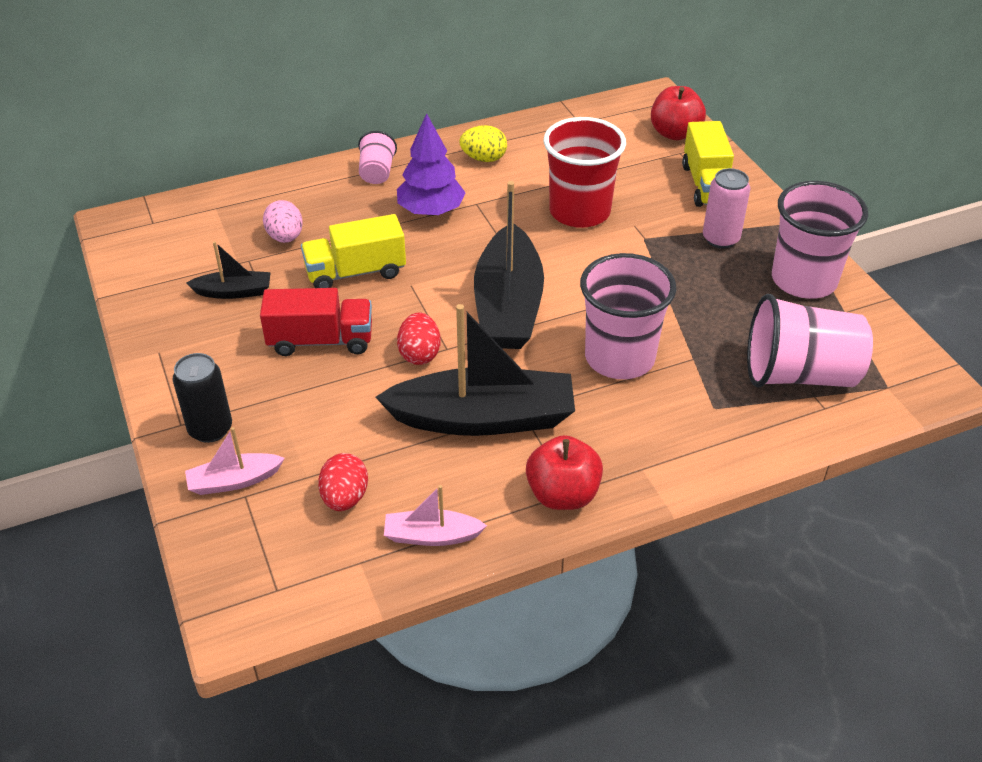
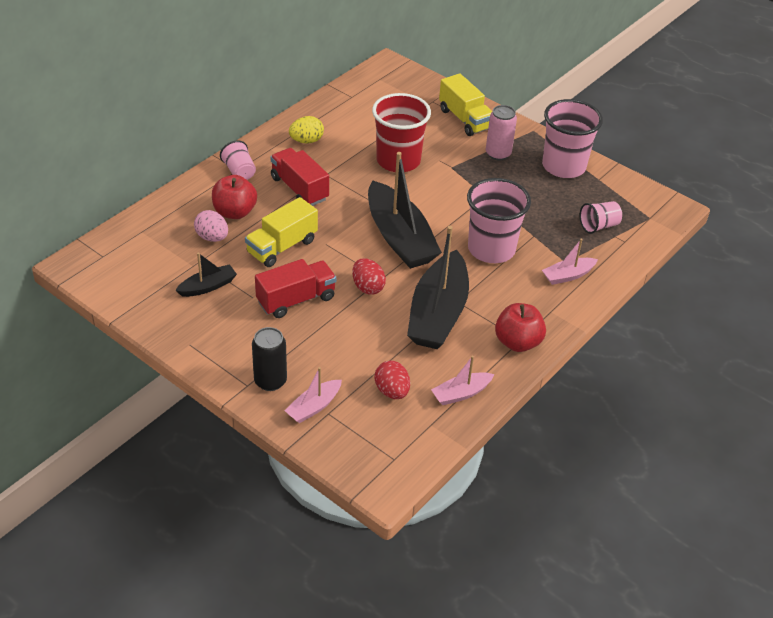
camera: 30 degrees left, 0 degrees up
(431, 211) = (299, 189): purple tree -> red truck
(483, 418) = (438, 313): black boat -> black boat turned 135 degrees clockwise
(674, 133) = (420, 88): red apple -> red apple (234, 212)
(703, 428) = (568, 276): none -> pink boat
(799, 374) = (598, 226): pink cup -> pink cup, size x0.51

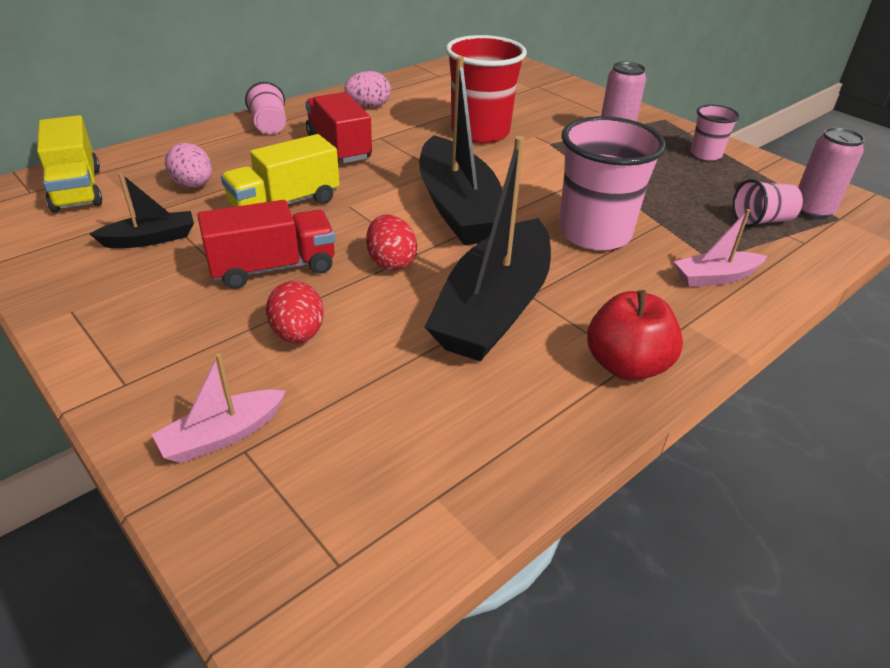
camera: 10 degrees right, 5 degrees down
(234, 212) = (240, 163): red apple -> none
(270, 381) = (168, 381): black can -> none
(306, 141) = (368, 106): yellow egg -> pink egg
(392, 391) = (378, 423): red egg -> red egg (298, 334)
(461, 394) = (509, 443): pink boat -> none
(465, 119) = (575, 103): yellow truck -> yellow truck (77, 189)
(563, 166) = (705, 154): pink cup -> pink cup, size x0.51
(632, 213) = (812, 210): none -> pink can

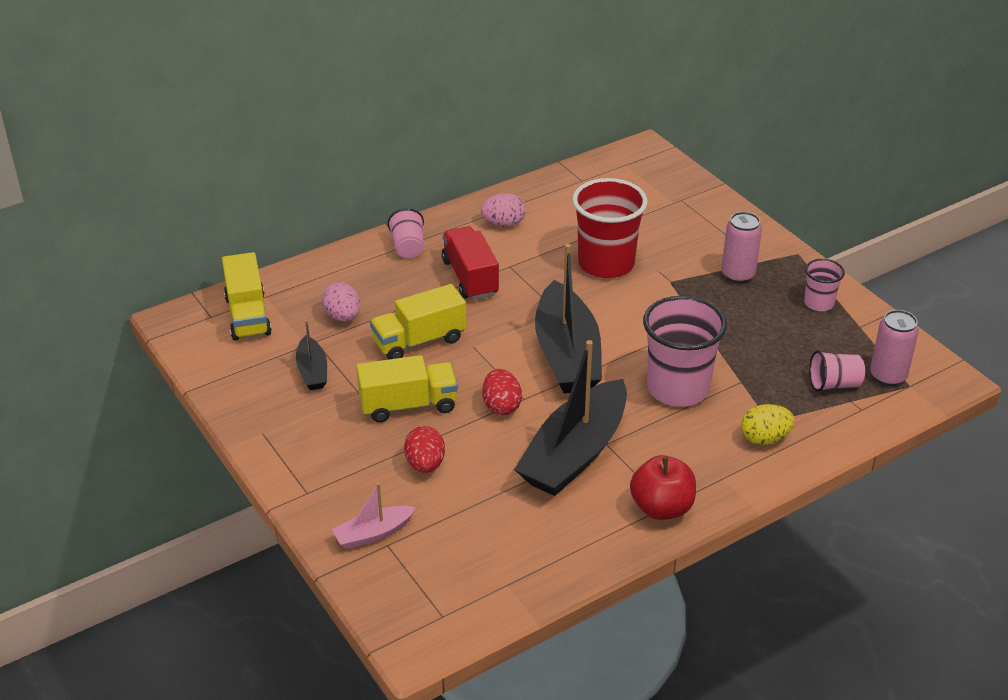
camera: 10 degrees right, 0 degrees up
(150, 239) = (312, 371): black boat -> black boat turned 90 degrees clockwise
(273, 268) = (408, 405): red truck -> yellow truck
(715, 277) = (764, 438): pink boat -> yellow egg

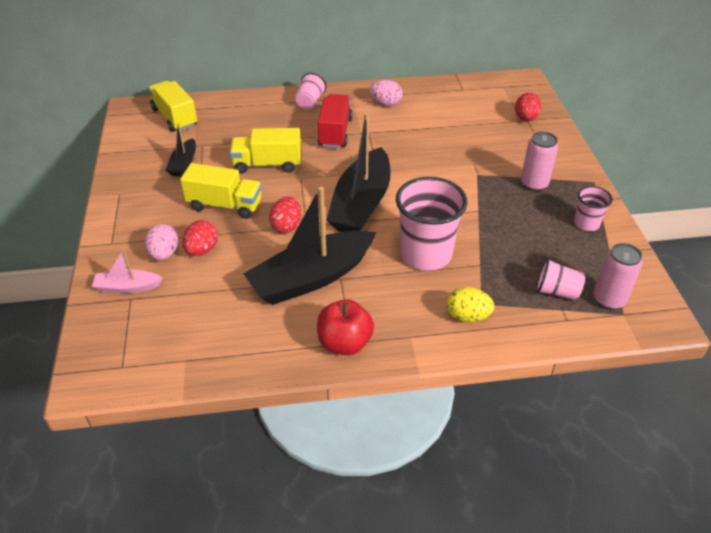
camera: 25 degrees right, 5 degrees up
(248, 316) = (175, 117): yellow truck -> yellow truck turned 135 degrees clockwise
(343, 316) = (232, 134): pink egg -> pink egg (164, 254)
(606, 264) = (438, 149): red cup -> none
(678, 198) = (526, 118): none -> red egg

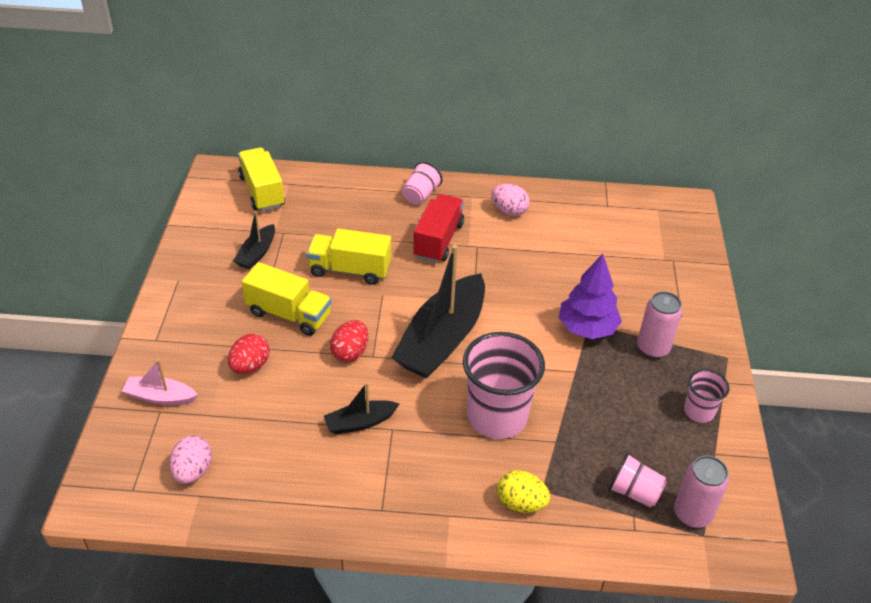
camera: 10 degrees right, 0 degrees up
(164, 254) = (208, 363): pink egg -> pink egg (193, 471)
(311, 278) = (360, 422): black boat -> black boat, size x0.48
(345, 343) = (374, 509): red apple -> none
(477, 178) = (587, 328): none -> purple tree
(526, 118) = (671, 258): red egg -> none

